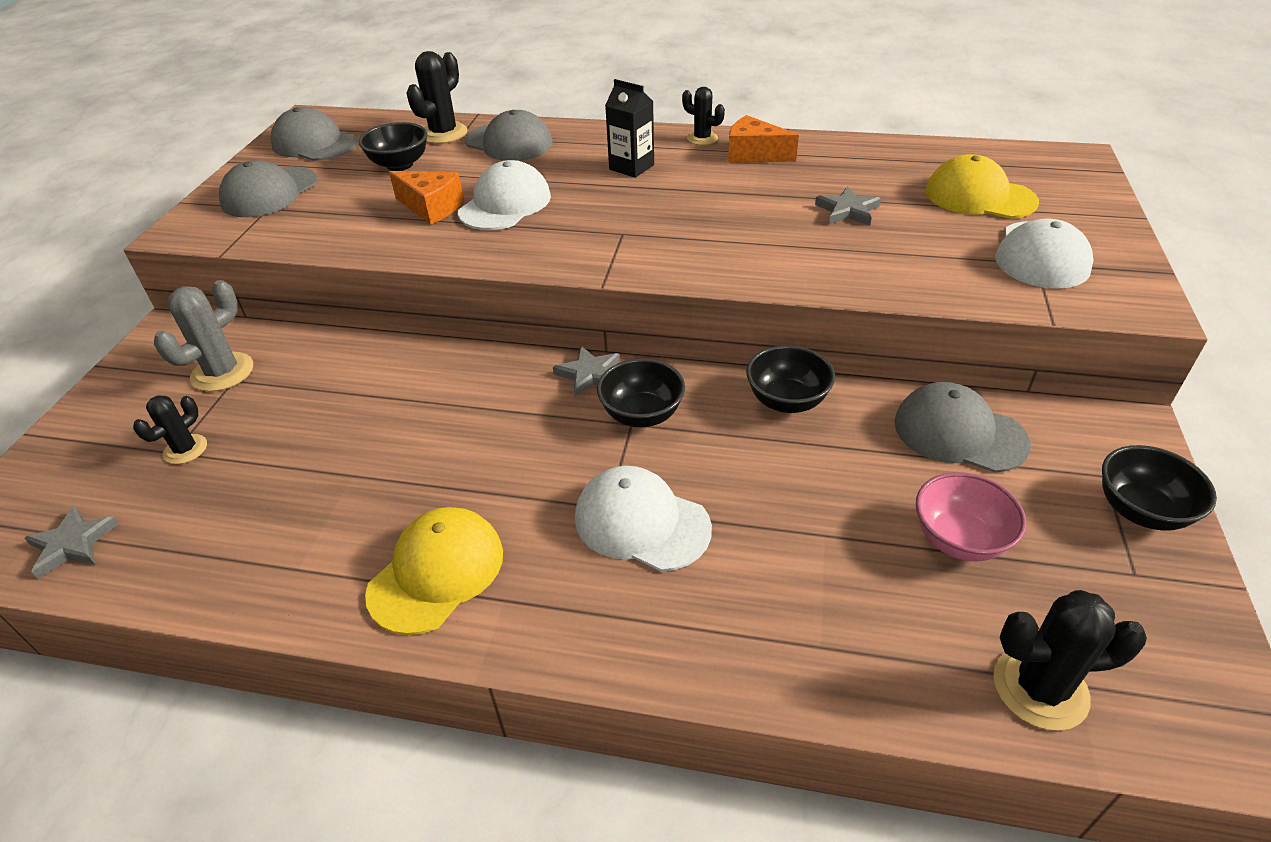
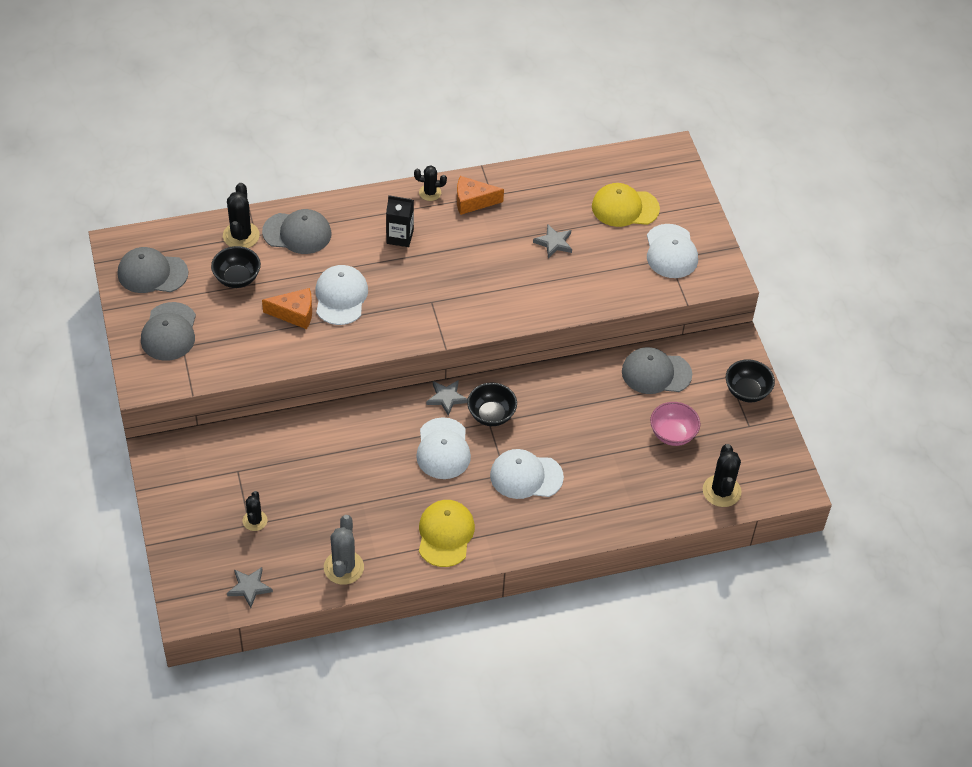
camera: 30 degrees left, 10 degrees up
(222, 372) = (225, 468): grey cactus -> grey cactus (343, 567)
(534, 439) = (443, 449): none -> white cap
(786, 401) = (563, 381): black bowl -> none
(1040, 688) = (721, 491): black cactus -> black cactus turned 60 degrees counterclockwise

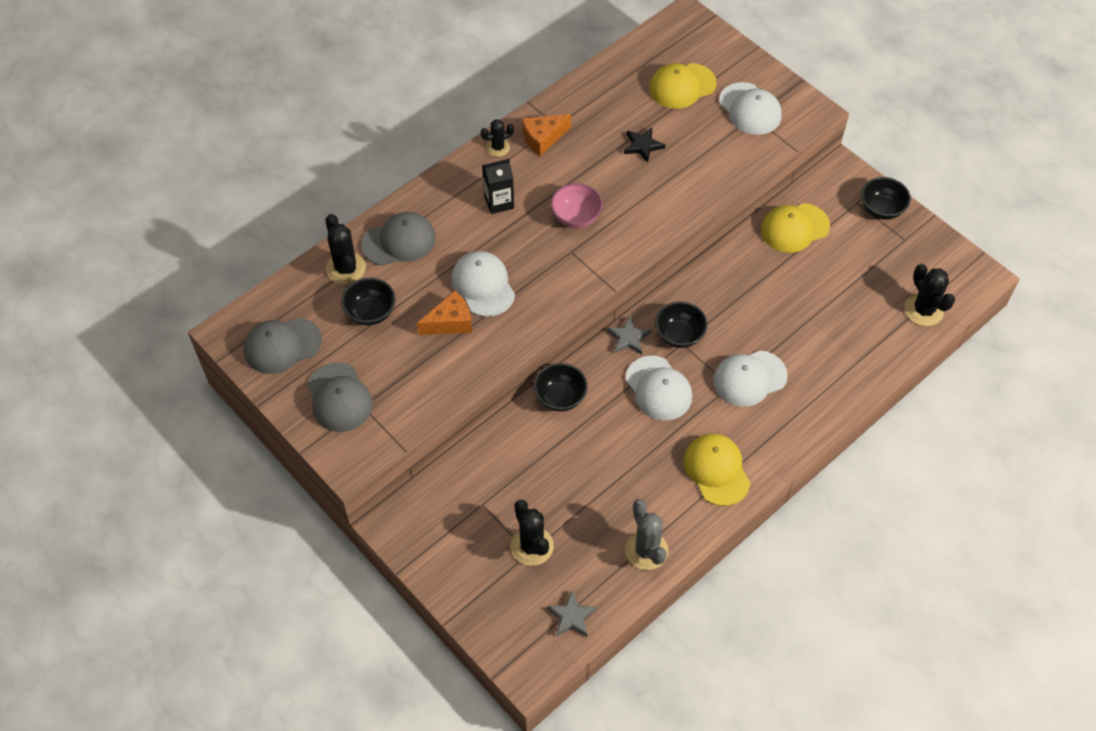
camera: 25 degrees left, 5 degrees up
(255, 520) = (532, 546): black cactus -> black cactus, size x1.60
(357, 419) = (560, 397): none -> black bowl
(554, 243) = (642, 146): grey star -> black star
(656, 373) = (794, 228): grey cap -> yellow cap
(672, 434) = (847, 278): pink bowl -> pink bowl (576, 217)

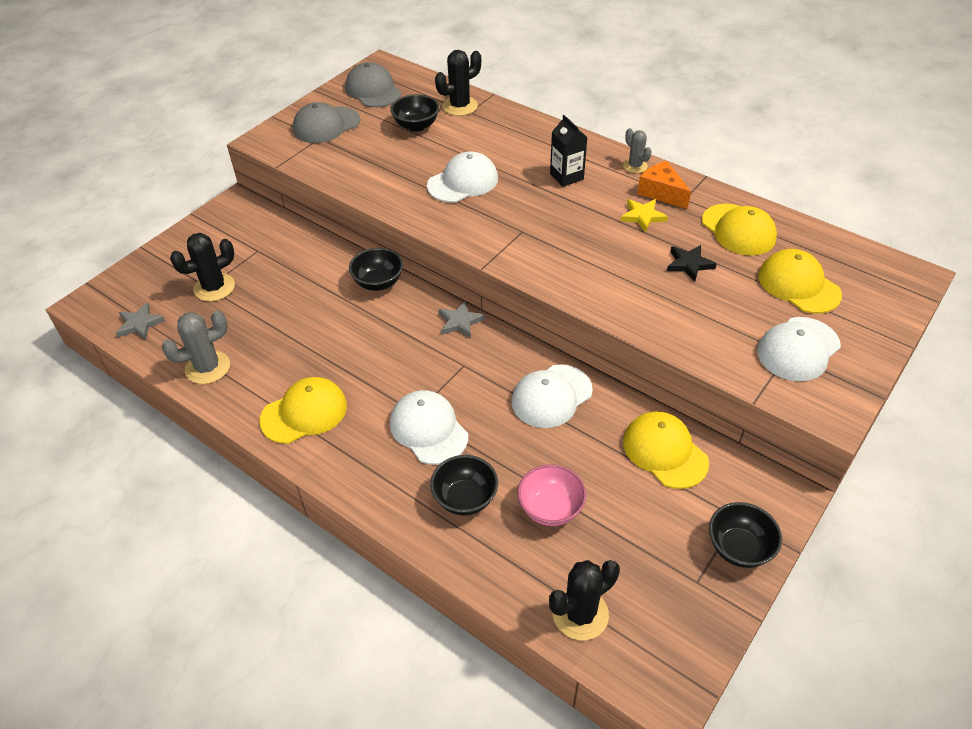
camera: 80 degrees right, 10 degrees down
(399, 241) = (498, 128): grey cap -> none
(450, 322) = (416, 169): orange cheese -> none
(498, 147) = (635, 166): black cactus -> grey cactus
(573, 160) = (642, 216): none -> yellow star
(576, 217) = (568, 228): pink bowl -> pink bowl (550, 508)
(607, 102) = (738, 230): none -> yellow cap
(658, 388) = (401, 353): white cap -> white cap (551, 396)
(679, 335) = (473, 361): black bowl -> black bowl (465, 498)

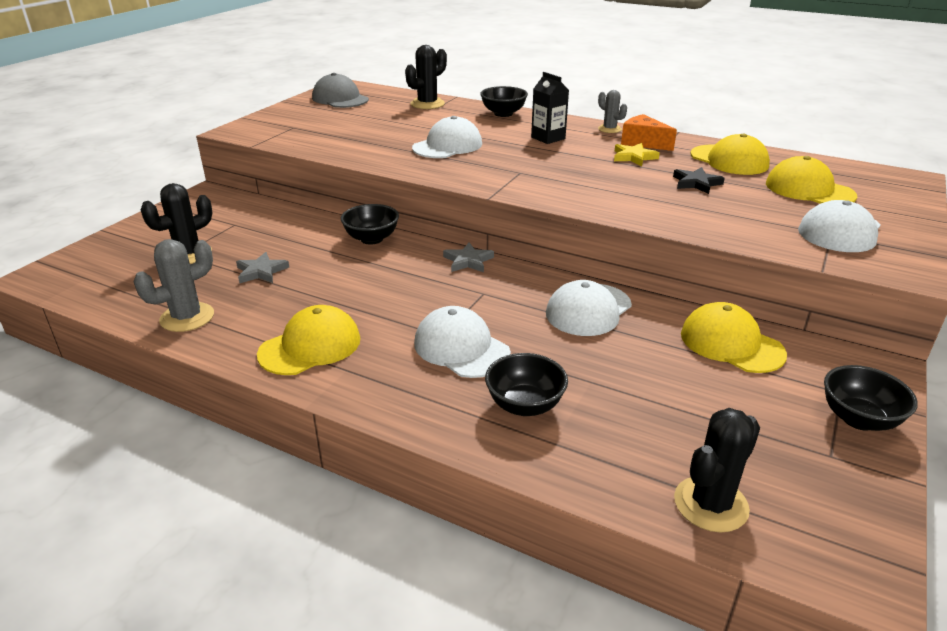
camera: 10 degrees left, 15 degrees down
(140, 324) = (101, 288): grey star -> grey star (261, 271)
(326, 125) = (298, 120): grey cap -> none
(416, 126) = (389, 116): black bowl -> black bowl (503, 114)
(550, 508) = (628, 405): pink bowl -> none

